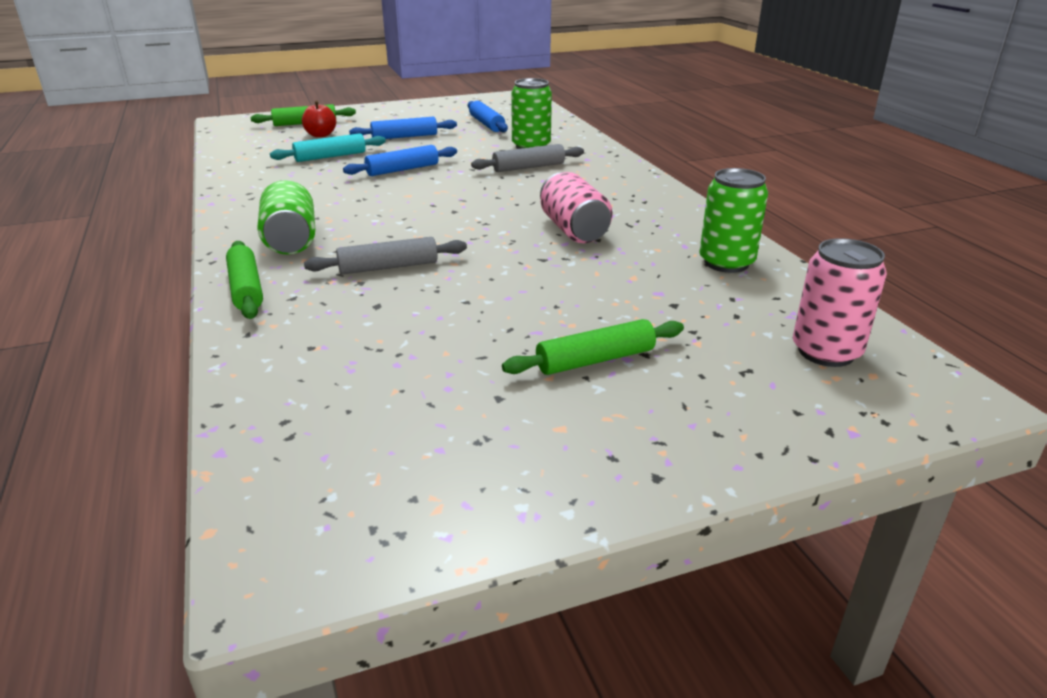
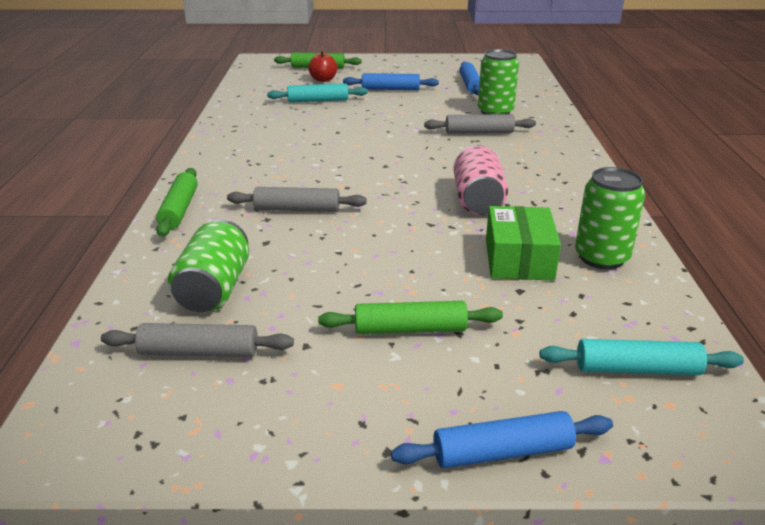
camera: 20 degrees right, 0 degrees up
(290, 240) = (238, 172): green can -> green can (214, 289)
(383, 429) = (199, 352): none -> grey rolling pin
(402, 170) = (368, 120): blue rolling pin -> blue rolling pin (502, 452)
(653, 277) = (519, 259): none -> green box
(826, 352) = (637, 369): pink can -> turquoise rolling pin

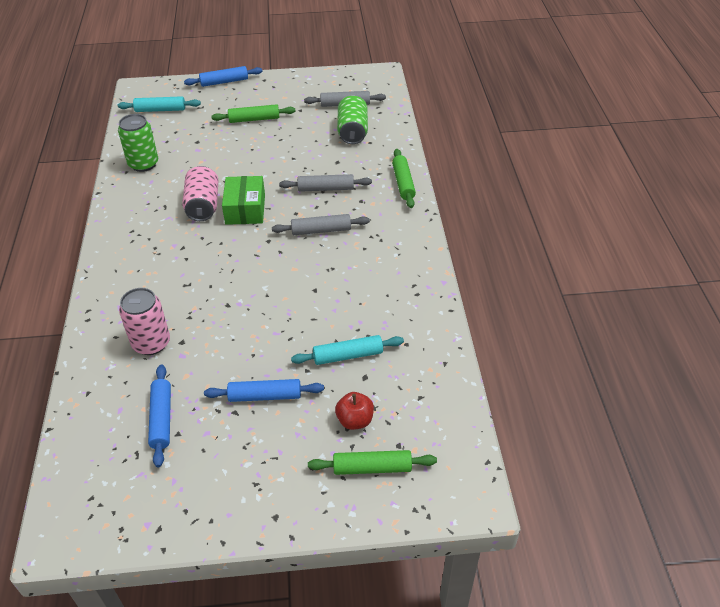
camera: 175 degrees right, 15 degrees up
(479, 132) = (179, 299): grey rolling pin -> grey rolling pin (321, 230)
(495, 112) = (151, 343): green can -> pink can
(519, 259) = (191, 160): green box -> green box (245, 209)

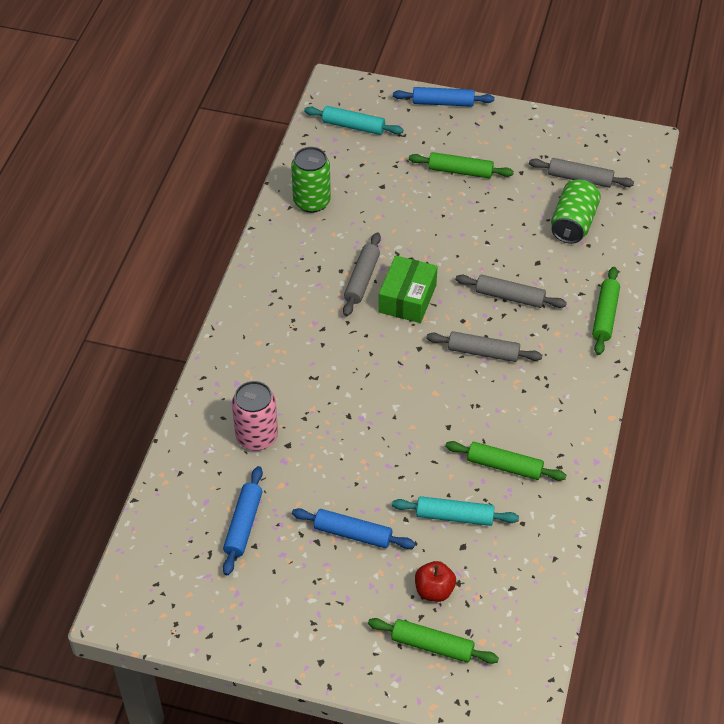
camera: 20 degrees right, 5 degrees up
(203, 205) = (362, 279): pink can -> grey rolling pin
(373, 306) = (504, 466): none -> green rolling pin

